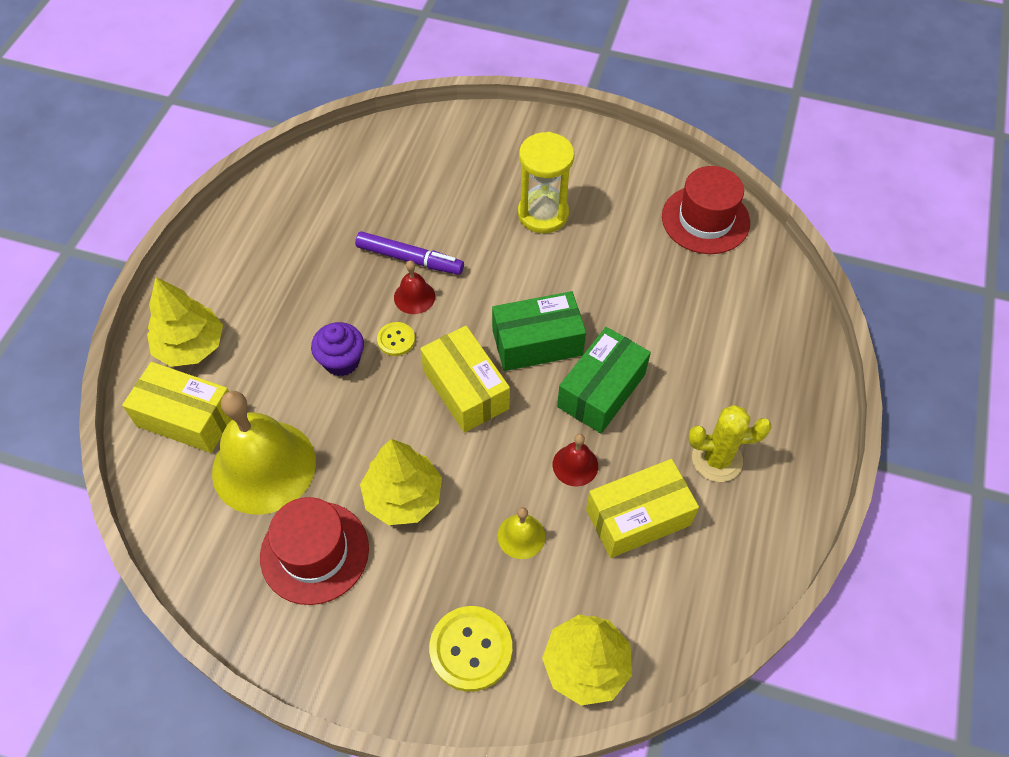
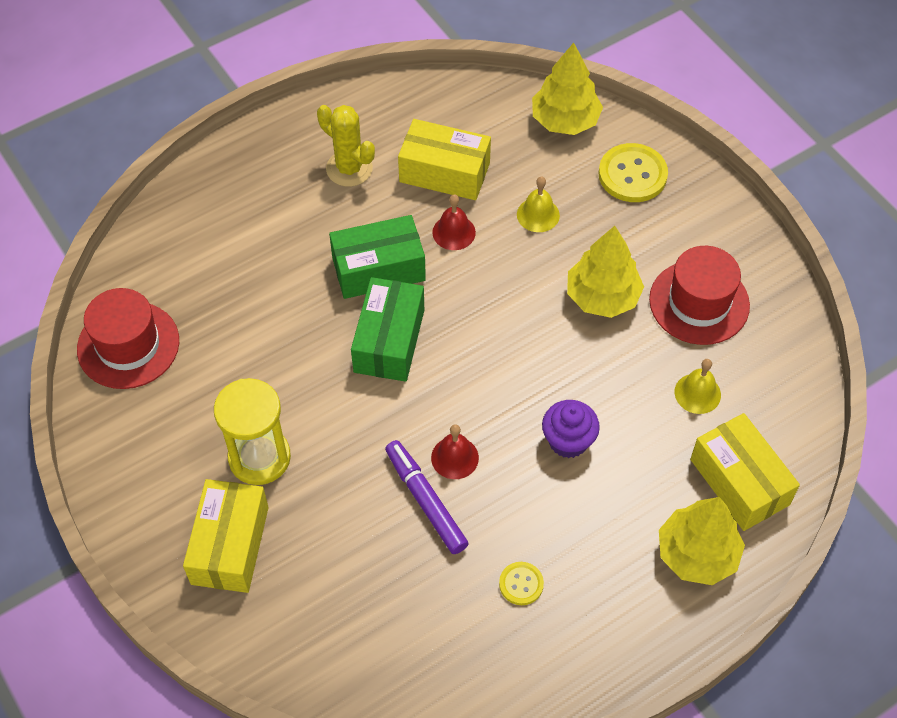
camera: 140 degrees left, 0 degrees up
(264, 466) = (697, 393): yellow bell -> yellow bell, size x0.45
(396, 340) = (505, 427): yellow button -> yellow button (521, 584)
(465, 389) = (484, 343): yellow box -> yellow box (230, 545)
(537, 342) = (389, 341): green box -> green box turned 75 degrees clockwise

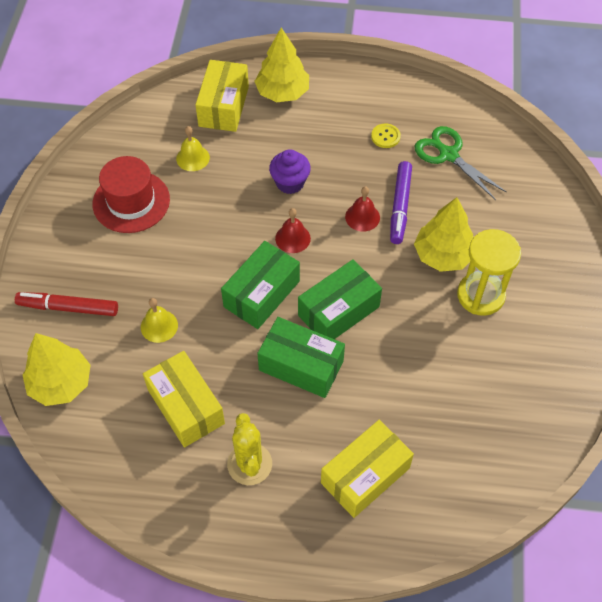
camera: 140 degrees left, 0 degrees up
(128, 345) = (520, 435): red hat -> none
(230, 545) = (534, 258): yellow box -> yellow box (365, 475)
(426, 615) = (448, 155): none -> green scissors
(454, 232) = (226, 355): red bell -> red bell (292, 238)
(477, 305) = (262, 294): none -> green box
(602, 296) = (181, 244): yellow tree -> yellow tree (443, 255)
(632, 175) = (68, 308): yellow button -> red marker

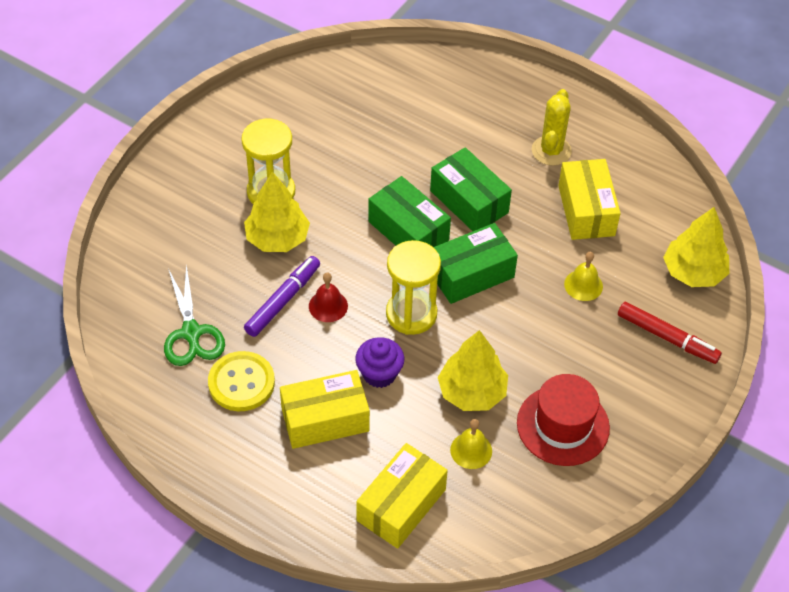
camera: 155 degrees left, 5 degrees down
(282, 92) = (320, 493): yellow tree -> yellow tree (472, 392)
(292, 238) = (411, 314): red bell -> yellow hourglass
(338, 311) = (408, 231): green box -> green box turned 60 degrees clockwise
(365, 475) = (463, 109): yellow box -> yellow box (325, 419)
(385, 136) = (241, 383): yellow button -> yellow button, size x1.84

